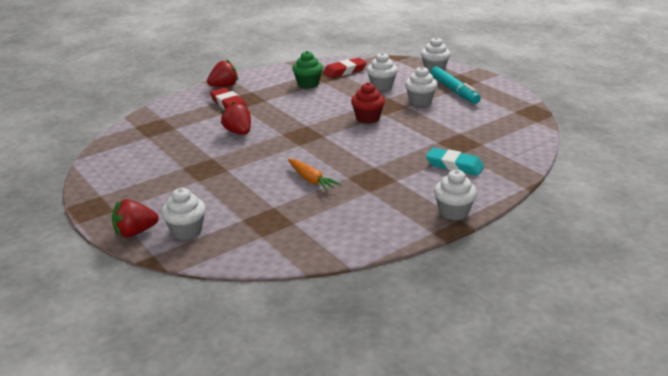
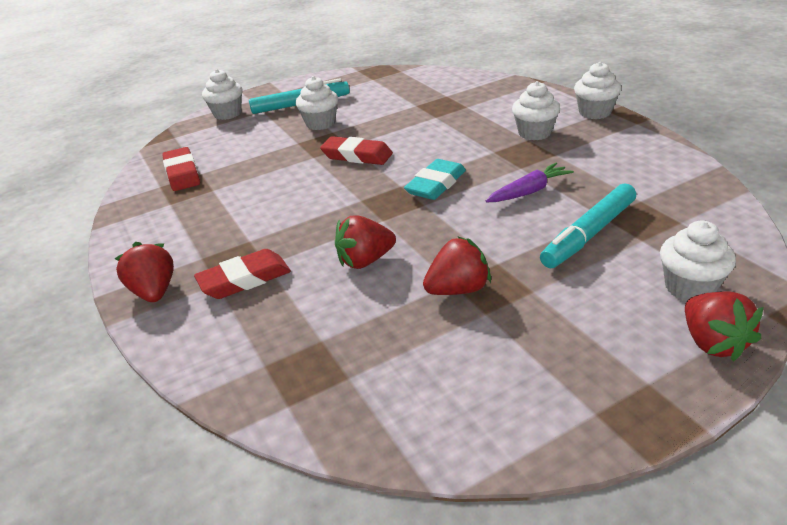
camera: 80 degrees left, 5 degrees up
(205, 159) = (458, 289): none -> red strawberry
(252, 200) = (588, 234): none -> turquoise marker
(308, 84) = (210, 203): green cupcake -> none
(311, 180) = (529, 191): orange carrot -> purple carrot
(367, 118) = (357, 156): red cupcake -> red eraser
(381, 86) = (257, 147): white cupcake -> white cupcake (534, 133)
(454, 165) = (494, 109): turquoise eraser -> turquoise eraser (436, 184)

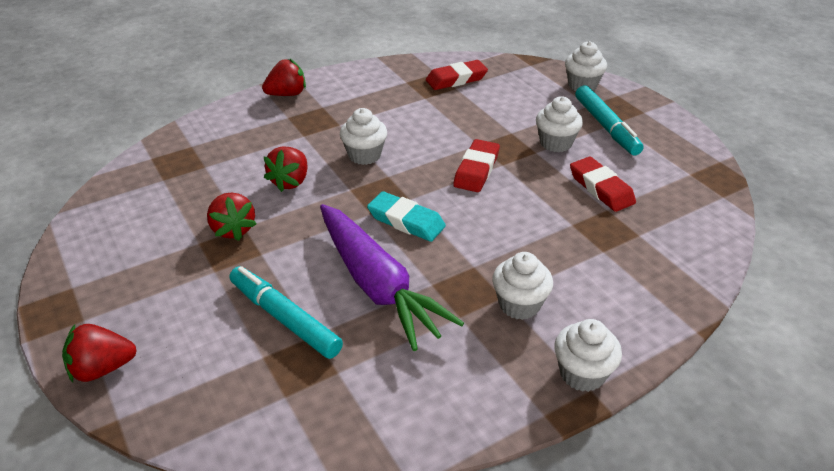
camera: 85 degrees right, 5 degrees up
(245, 279) = (287, 128): red eraser -> red eraser (601, 188)
(365, 261) = (290, 181): red strawberry -> red strawberry turned 135 degrees counterclockwise
(529, 191) = (377, 285): purple carrot -> purple carrot, size x2.04
(689, 287) = (177, 373): white cupcake -> white cupcake (364, 155)

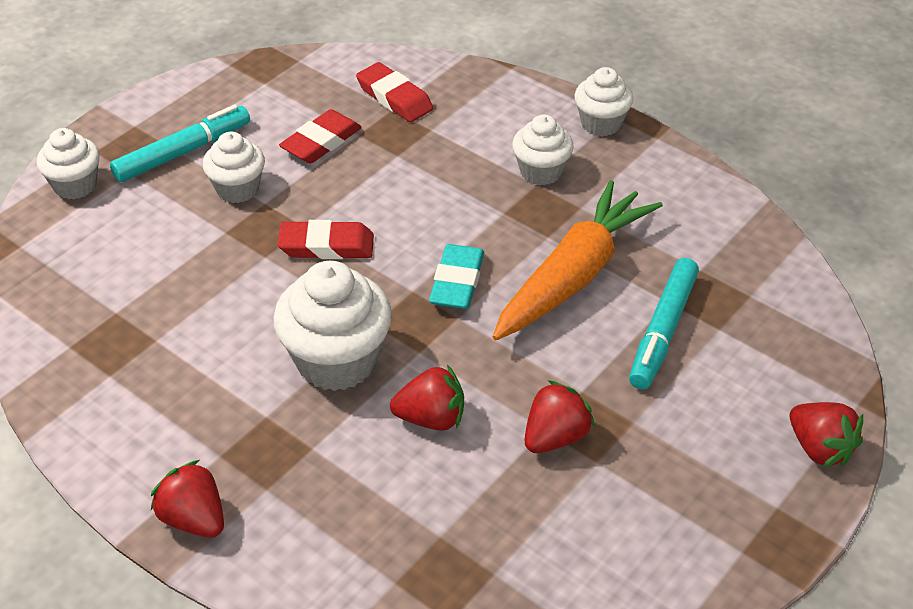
camera: 110 degrees left, 5 degrees up
(364, 155) = (337, 361): white cupcake -> white cupcake, size x1.65
(377, 285) = (573, 276): purple carrot -> orange carrot
(456, 79) = (88, 317): red eraser -> red eraser (394, 98)

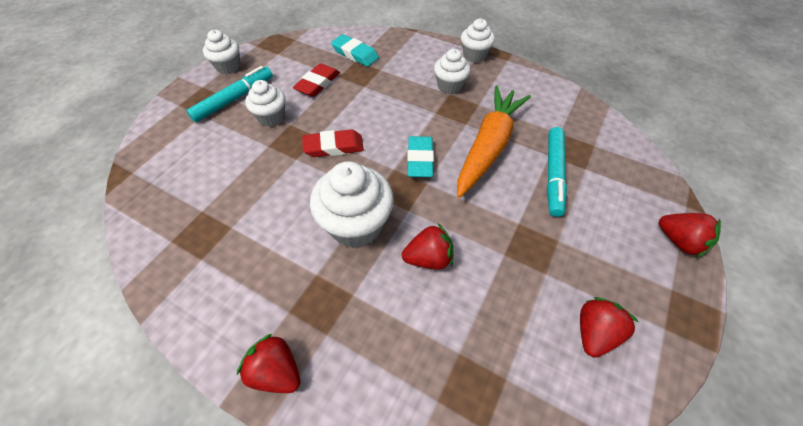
camera: 10 degrees left, 10 degrees up
(75, 185) = (167, 128): white cupcake -> white cupcake (228, 67)
(394, 98) = (355, 54): red eraser -> turquoise eraser
(555, 437) = (513, 259): red strawberry -> red strawberry (594, 332)

